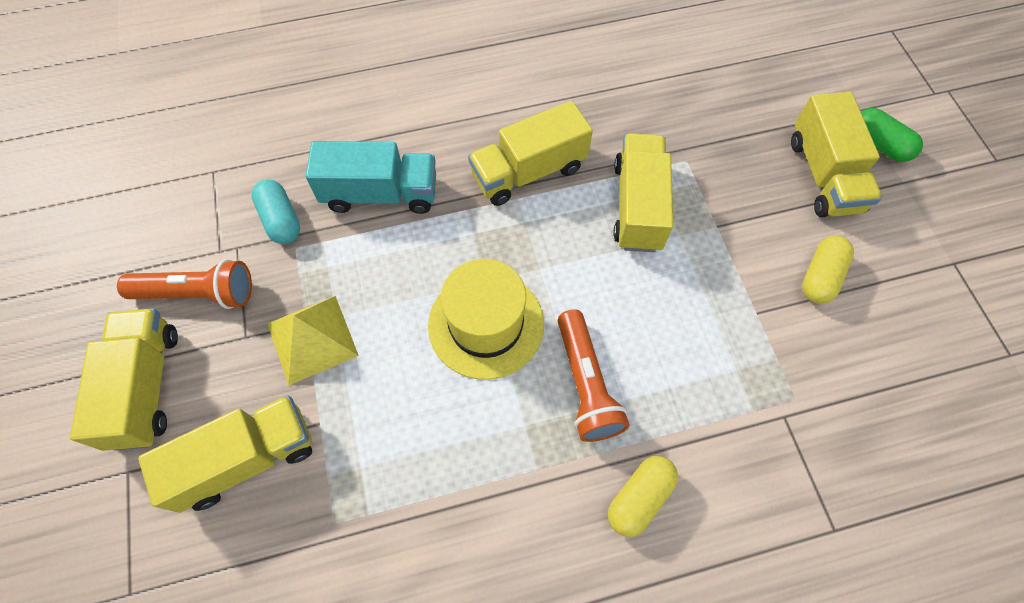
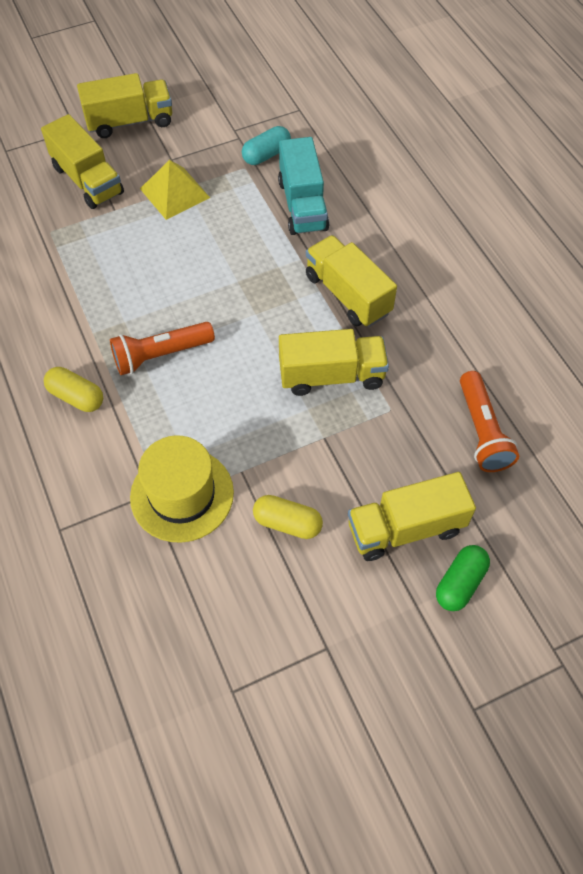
camera: 80 degrees right, 5 degrees down
(198, 293) = (199, 128): orange flashlight -> orange flashlight (482, 431)
(486, 324) = (201, 287): yellow hat -> yellow hat (182, 494)

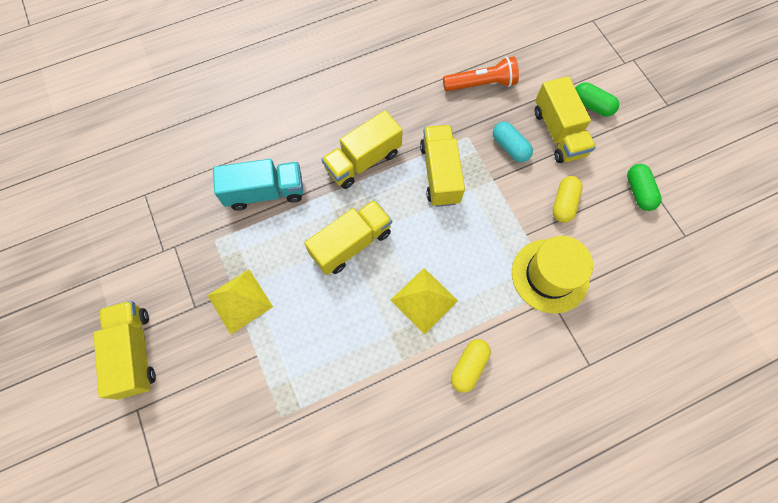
camera: 90 degrees left, 10 degrees up
(87, 180) = (214, 387): yellow truck -> yellow truck (351, 244)
(161, 355) = (424, 300): orange flashlight -> yellow pyramid
(266, 155) = (200, 222): turquoise capsule -> turquoise capsule (510, 147)
(307, 632) = (638, 192): none -> green capsule

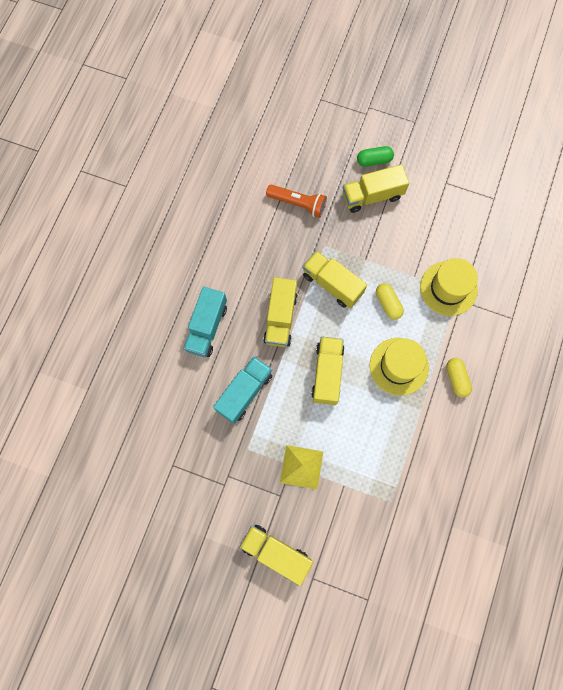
camera: 45 degrees left, 5 degrees up
(294, 114) = (207, 327): none -> turquoise truck
(424, 300) = (399, 366): yellow pyramid -> yellow hat
(481, 84) = (298, 204): orange flashlight -> orange flashlight turned 75 degrees clockwise
(510, 147) = (354, 230): turquoise capsule -> none
(558, 133) = (372, 196): yellow truck -> yellow truck turned 135 degrees clockwise
(563, 203) = (416, 238): yellow capsule -> yellow capsule (388, 304)
(638, 192) = (448, 194): green capsule -> none

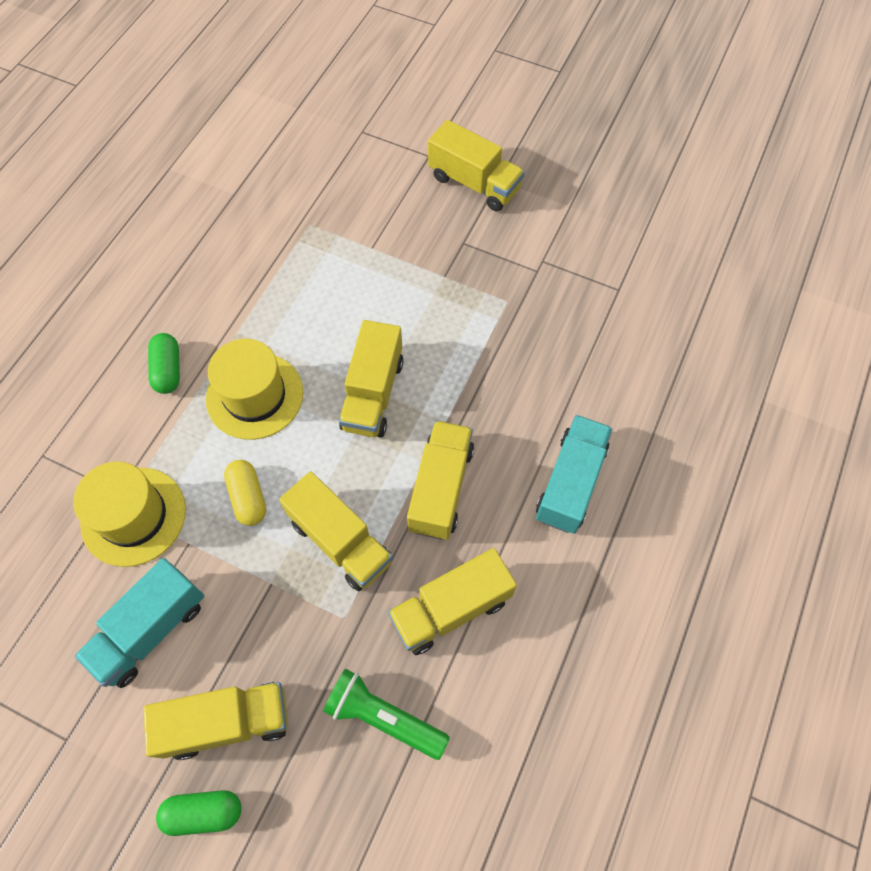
camera: 175 degrees left, 10 degrees down
(244, 392) = (508, 376): turquoise truck -> turquoise truck (151, 630)
(270, 255) = (451, 608): none -> yellow truck
(298, 204) = (384, 717): orange flashlight -> green flashlight
(301, 467) = (429, 274): yellow pyramid -> none
(456, 379) = (168, 370): yellow capsule -> green capsule

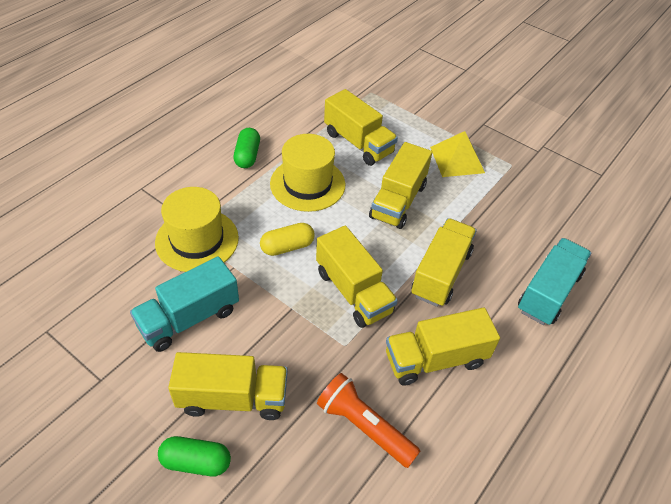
camera: 10 degrees right, 15 degrees down
(248, 497) = (287, 247): yellow capsule -> yellow capsule turned 75 degrees clockwise
(384, 717) = (364, 426): green flashlight -> orange flashlight
(437, 310) = (457, 160): none -> yellow pyramid
(474, 183) = (497, 91): yellow truck -> yellow truck (358, 143)

